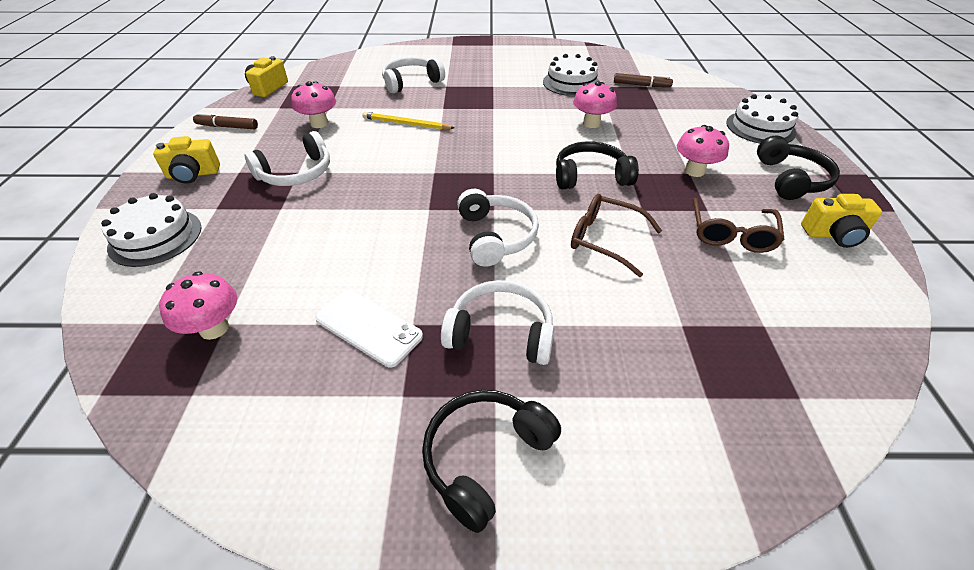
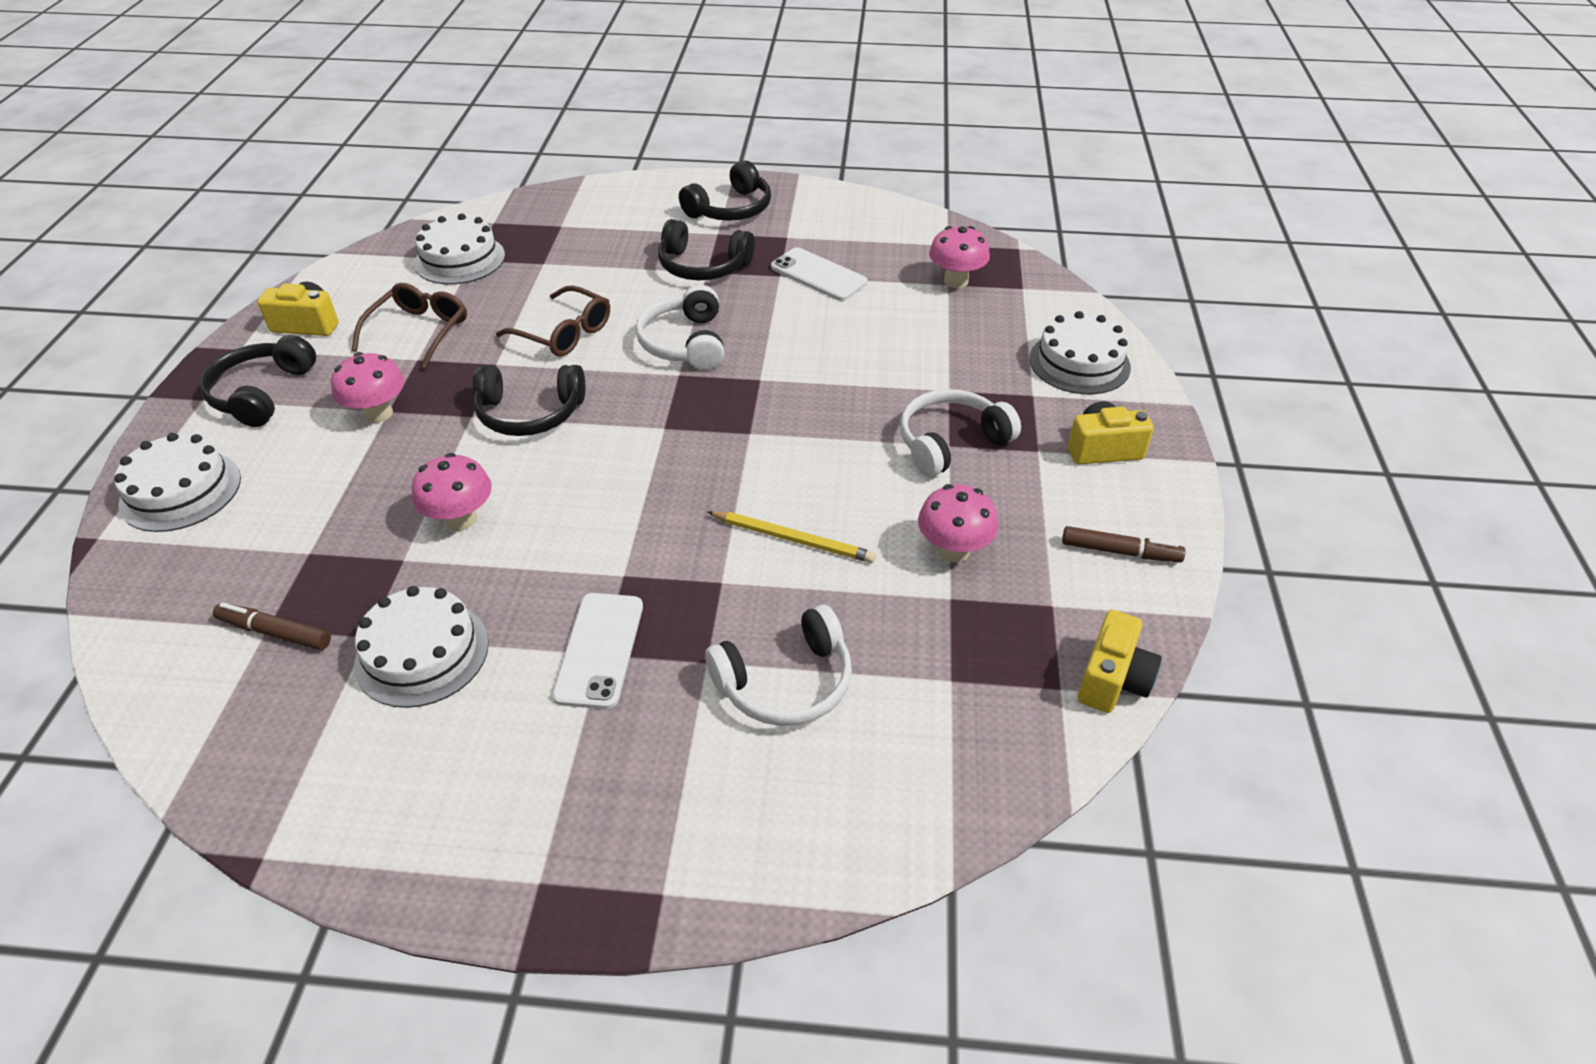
camera: 175 degrees left, 0 degrees up
(494, 86) = (599, 650): none -> white phone
(501, 332) = (703, 266): white headphones -> black headphones
(778, 324) = (460, 259): none -> white cake

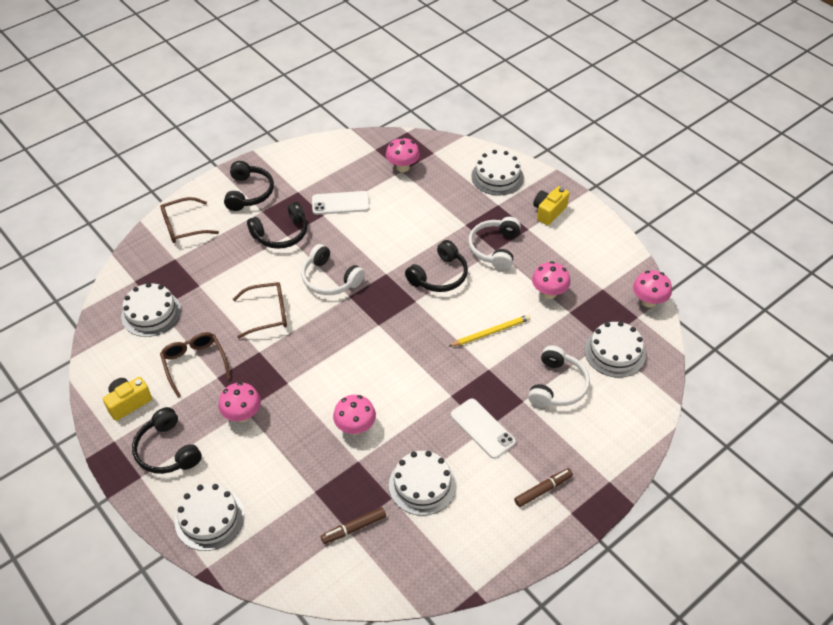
camera: 45 degrees left, 5 degrees up
(530, 413) = (312, 362): black headphones -> black headphones (439, 276)
(616, 202) = (183, 226): none -> brown glasses
(946, 709) = (615, 352): none -> white cake
(1113, 680) = (648, 301): yellow camera -> pink mushroom
(1120, 552) = (600, 251): brown marker -> brown marker (543, 490)

